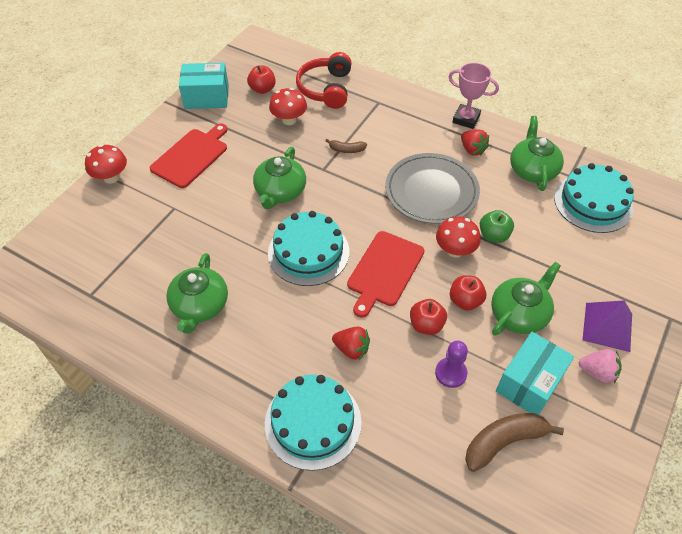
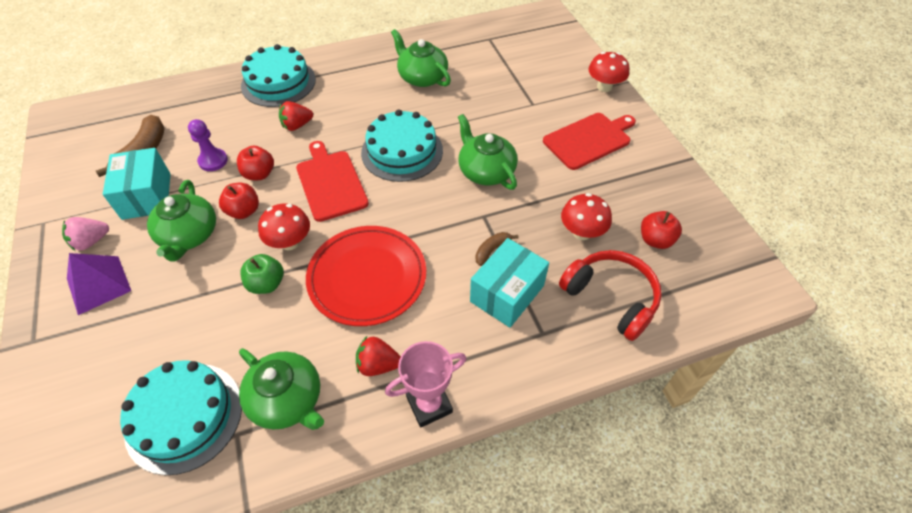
camera: 130 degrees right, 0 degrees up
(191, 156) = (589, 139): red cutting board -> red cutting board turned 105 degrees counterclockwise
(206, 97) = (675, 189): turquoise box -> turquoise box (507, 293)
(431, 191) = (367, 278): grey plate -> red plate

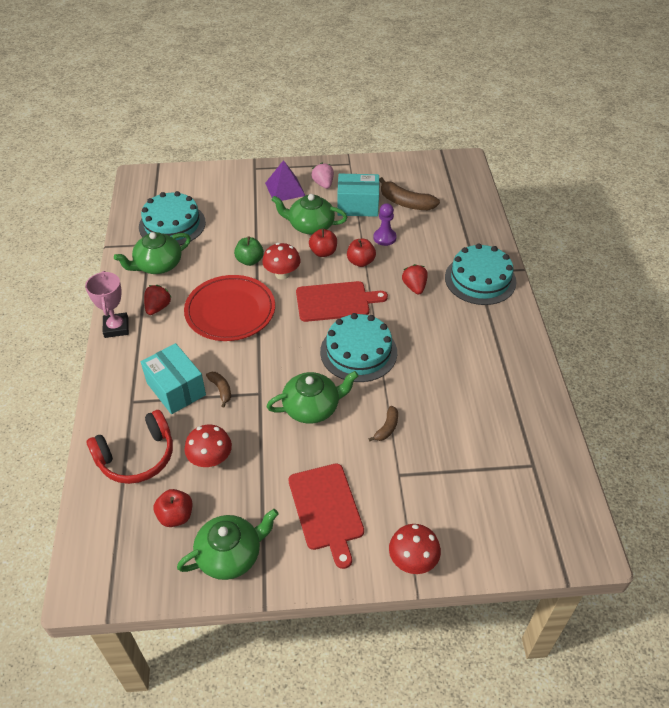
camera: 105 degrees right, 5 degrees down
(422, 77) = (467, 386): green teapot -> green teapot (230, 555)
(488, 118) = (387, 428): none -> brown banana

